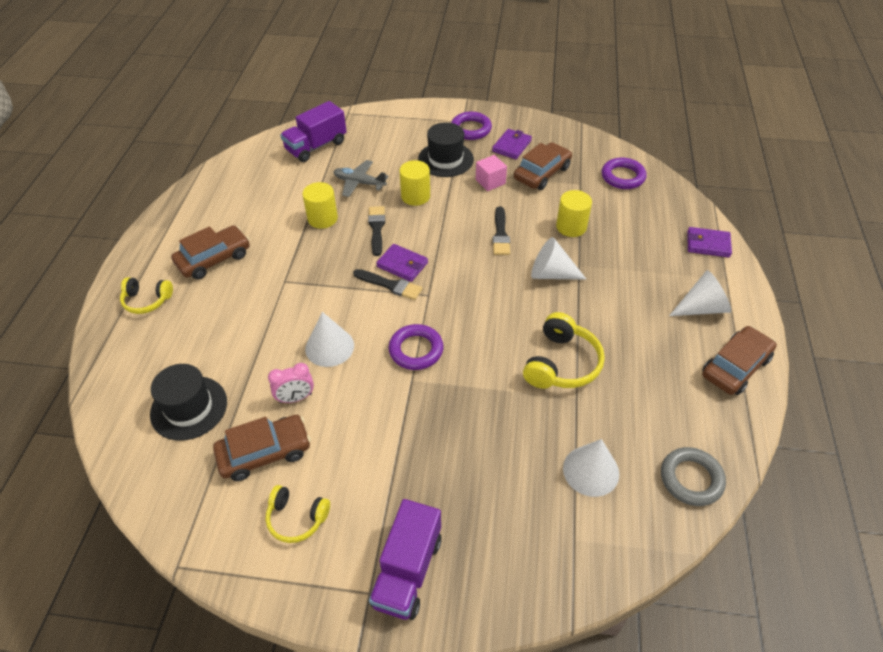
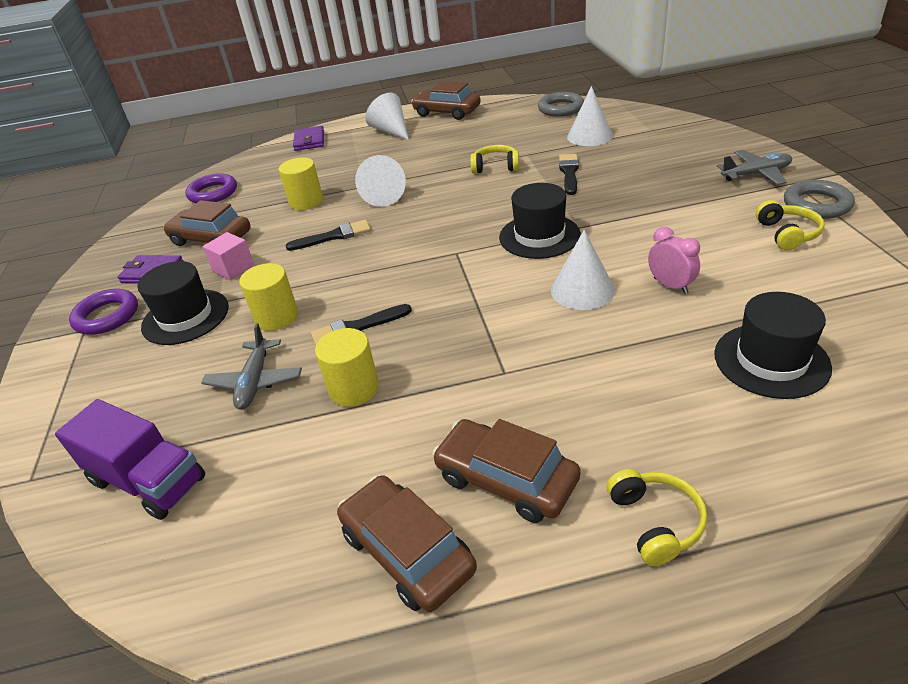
camera: 105 degrees left, 10 degrees down
(264, 452) = (752, 278): brown car -> brown car (407, 551)
(319, 579) = (816, 204): none -> grey ring
(390, 285) = (457, 281): black brush -> black brush (569, 173)
(402, 265) = (417, 284): purple wallet -> none
(407, 571) = (756, 174): purple truck -> grey plane
(416, 350) = (539, 236): purple ring -> black hat
(561, 363) = (495, 167): yellow headphones -> yellow headphones, size x0.64

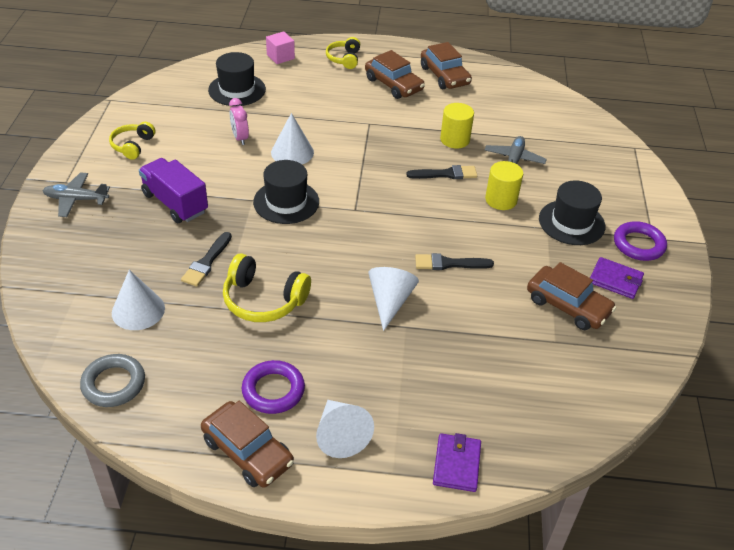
camera: 170 degrees left, 5 degrees up
(148, 481) = (567, 129): purple truck -> purple truck (175, 203)
(213, 193) = (581, 388): purple ring -> purple ring (273, 390)
(233, 268) = (540, 258): pink cube -> pink cube (280, 57)
(306, 201) = (470, 325): yellow cylinder -> none
(495, 167) = (263, 300): yellow headphones -> yellow headphones, size x1.56
(816, 204) = (83, 159): grey ring -> none

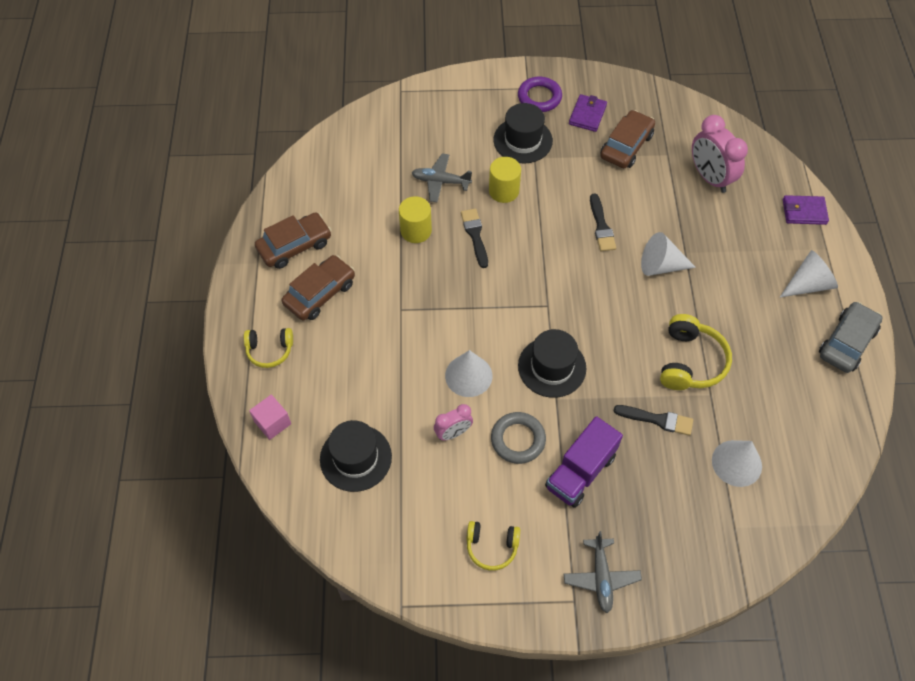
camera: 95 degrees left, 15 degrees up
(113, 384) = (823, 457): grey ring -> grey ring (518, 440)
(248, 451) = (846, 342): brown car -> grey car
(273, 390) = (784, 336): purple ring -> none
(517, 375) = (710, 178): none -> pink clock

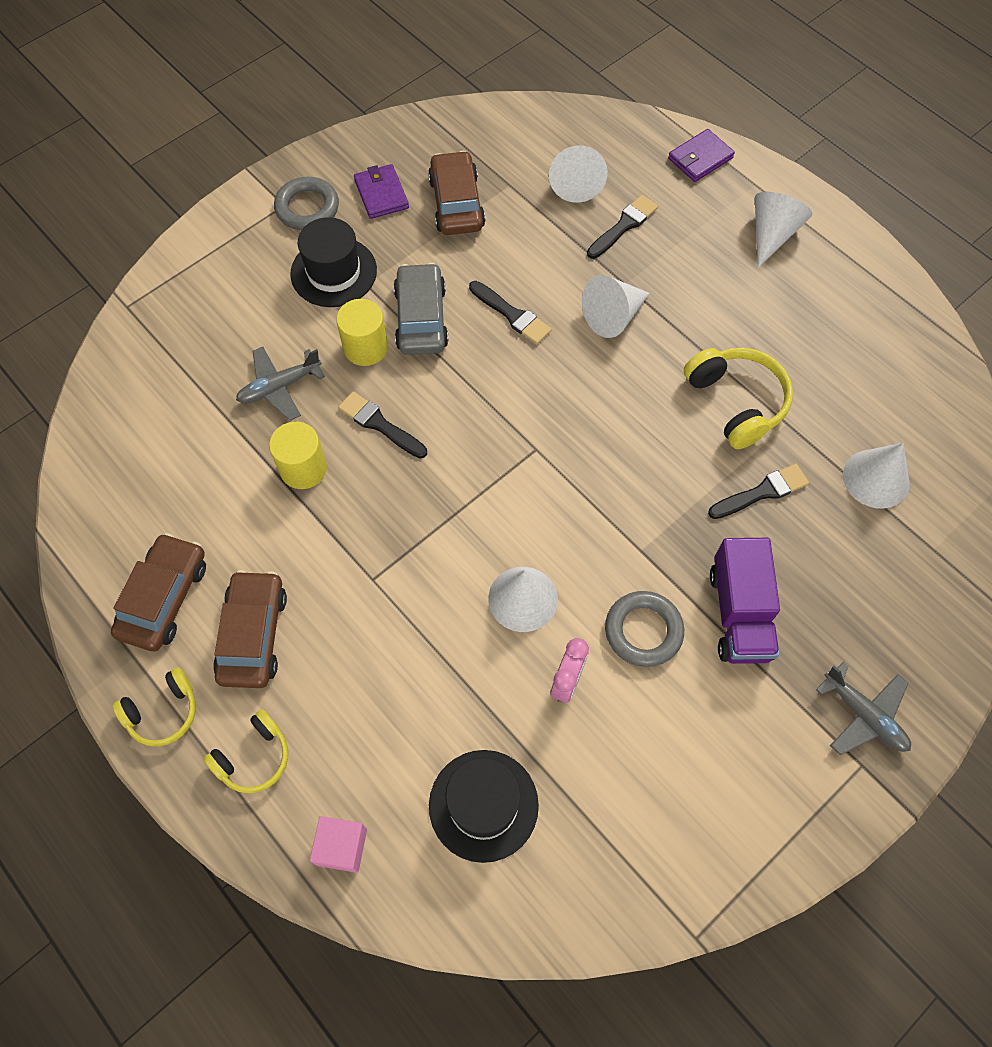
camera: 40 degrees left, 5 degrees up
(492, 547) = (727, 779): yellow headphones -> yellow headphones (163, 712)
(539, 97) = (307, 208): purple ring -> grey ring
(552, 367) = (604, 517): black hat -> none
(710, 178) = (576, 182): pink clock -> white cone
(716, 220) = (623, 226): none -> black brush
(846, 342) = (859, 271): grey car -> grey car (421, 318)

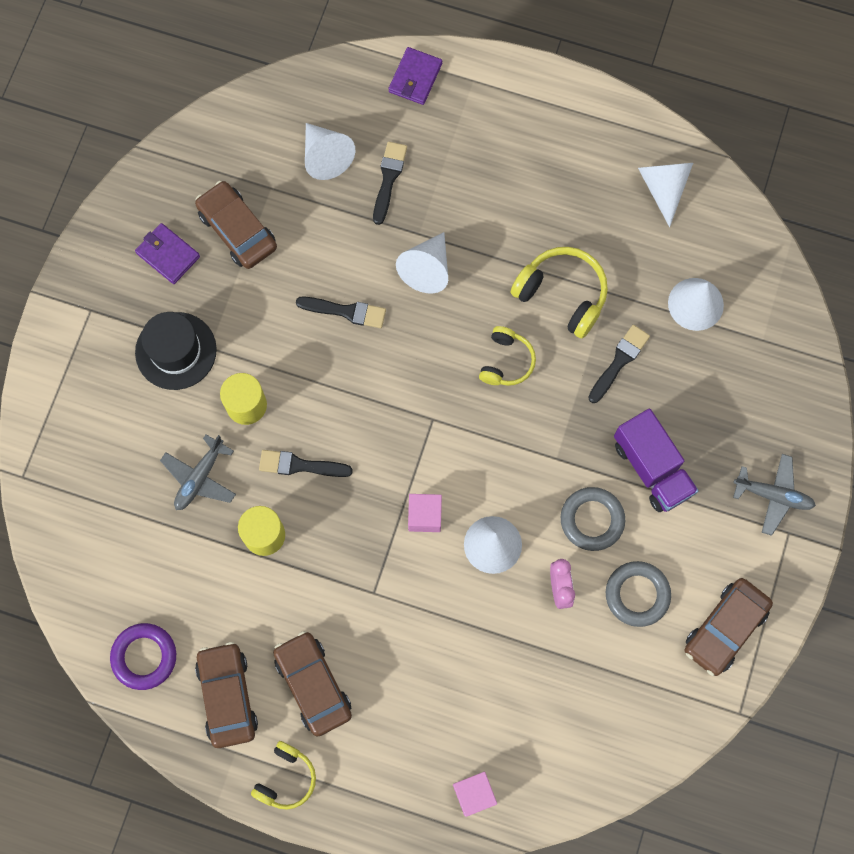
camera: 30 degrees left, 10 degrees up
(115, 517) = (144, 657): none -> purple ring
(254, 757) = (373, 771): yellow headphones -> yellow headphones (506, 362)
(307, 208) = (113, 302): grey ring -> grey ring (637, 594)
(421, 318) = (274, 354): grey car -> none
(470, 534) = (425, 516): none -> pink cube
(483, 805) = (552, 709): black hat -> none
(730, 830) = (725, 628): none -> brown car
(772, 234) = (512, 124): white cone -> white cone (663, 188)

